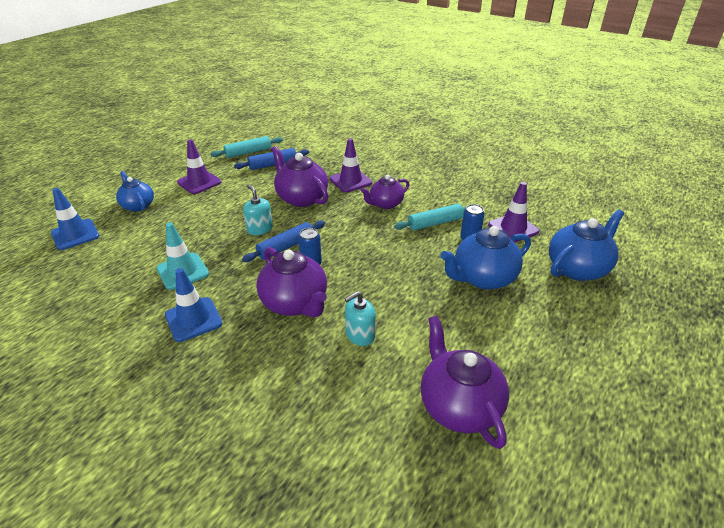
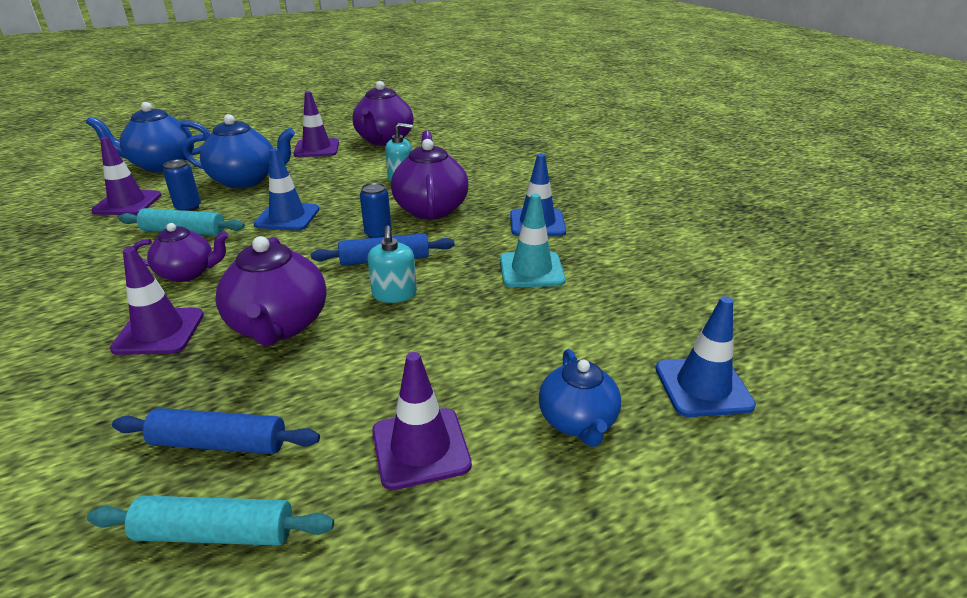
camera: 150 degrees left, 5 degrees down
(392, 255) = (287, 217): none -> blue traffic cone
(503, 351) = (316, 148): none -> purple traffic cone

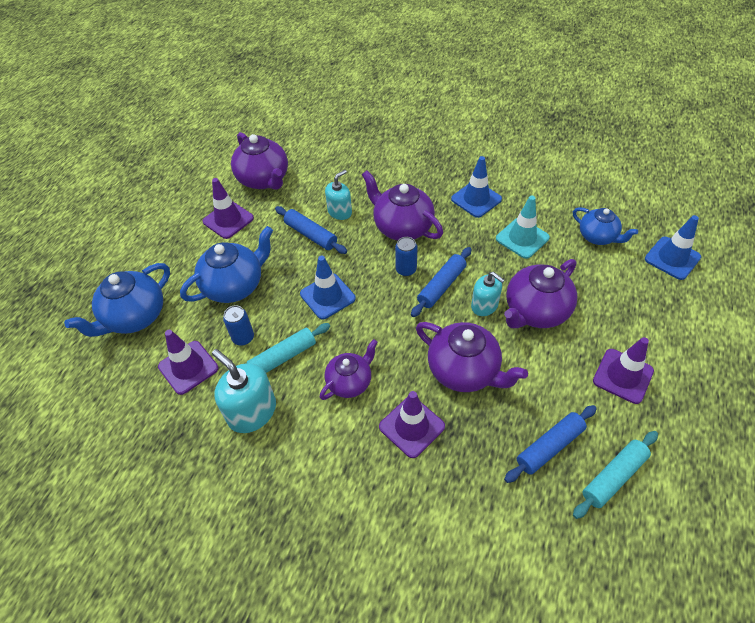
camera: 40 degrees left, 20 degrees up
(100, 247) = (252, 412): none -> turquoise soap dispenser
(352, 180) = (310, 235): none -> blue rolling pin
(434, 328) = (535, 311): none -> purple teapot
(577, 422) = (655, 314): blue teapot -> blue teapot (597, 237)

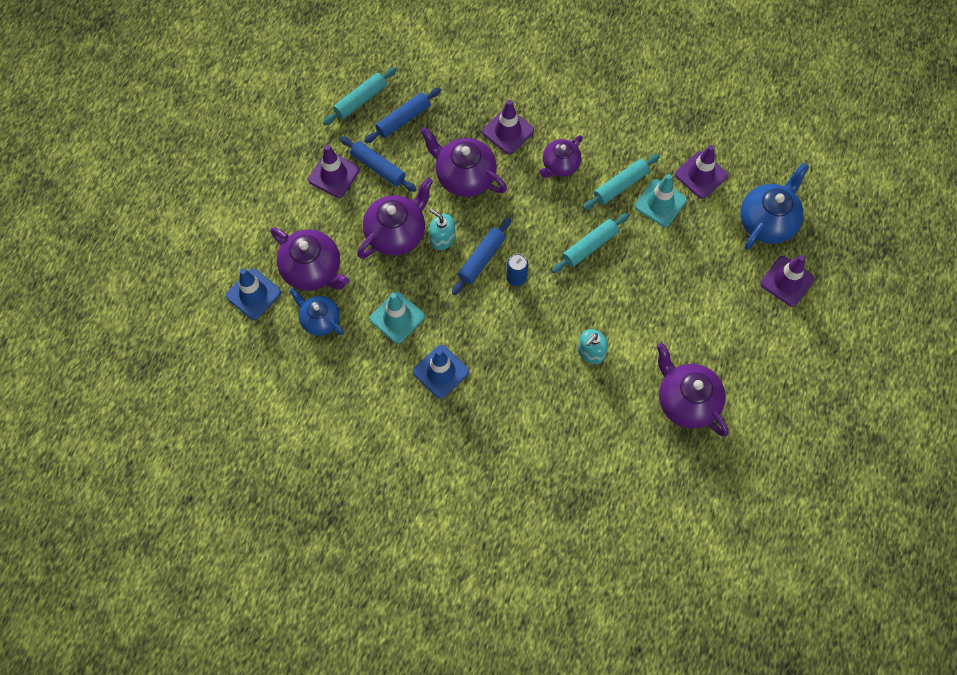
camera: 175 degrees right, 15 degrees up
(228, 220) = (712, 339): purple traffic cone -> purple traffic cone (787, 281)
(235, 285) = (682, 257): blue teapot -> none
(243, 337) = (660, 203): blue can -> turquoise traffic cone
(252, 412) = (636, 139): turquoise soap dispenser -> none
(310, 235) = (618, 320): blue rolling pin -> blue rolling pin (378, 167)
(327, 296) = (590, 246): blue traffic cone -> turquoise rolling pin
(402, 227) = (522, 331): purple teapot -> purple teapot (313, 270)

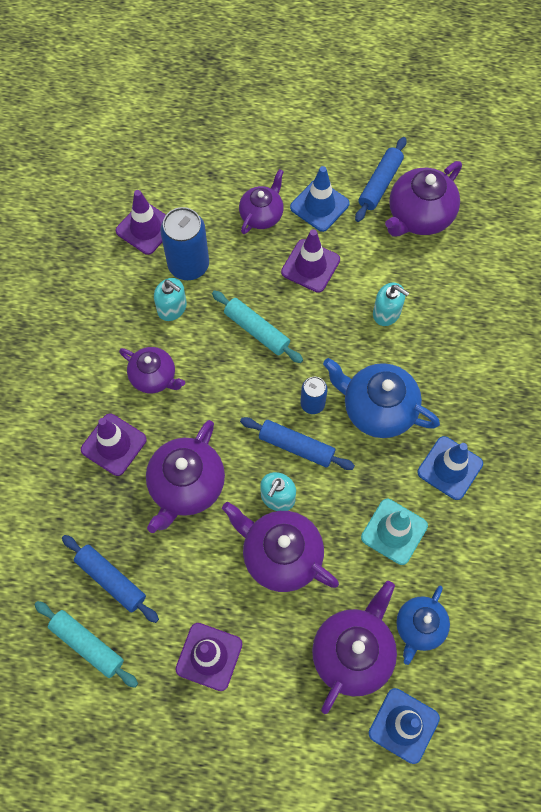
camera: 100 degrees left, 0 degrees up
(378, 167) = (189, 598): blue rolling pin -> blue rolling pin (380, 184)
(620, 186) = (172, 308): turquoise rolling pin -> turquoise soap dispenser
(660, 203) = (188, 265): turquoise traffic cone -> blue can
(703, 268) = (262, 215): none -> purple teapot
(708, 317) = (319, 205): none -> blue traffic cone
(767, 222) = (194, 160): blue teapot -> blue teapot (377, 409)
(787, 281) = (262, 138): purple traffic cone -> purple traffic cone (310, 266)

